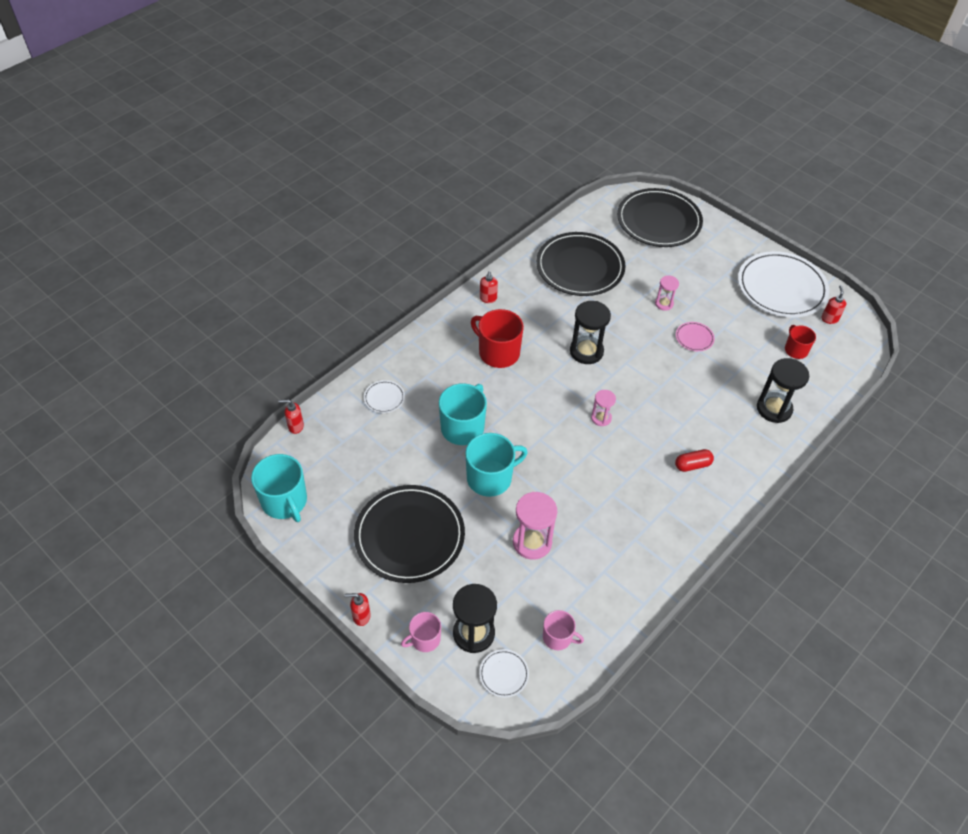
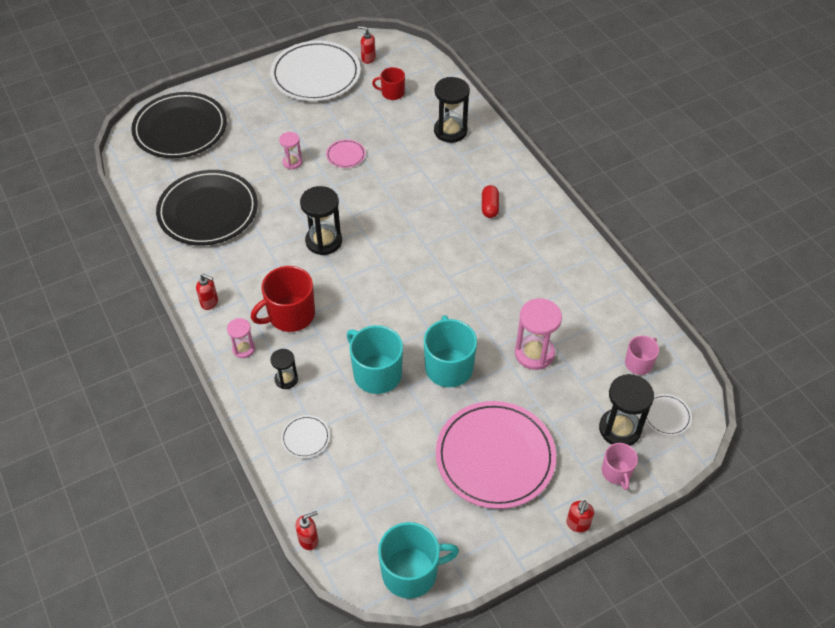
camera: 70 degrees left, 0 degrees up
(295, 426) = (309, 540): red soap dispenser -> red soap dispenser turned 135 degrees counterclockwise
(409, 536) = (495, 457): black plate -> pink plate
(434, 369) = (286, 379): none -> black hourglass
(601, 418) = (411, 256): pink hourglass -> pink hourglass (243, 349)

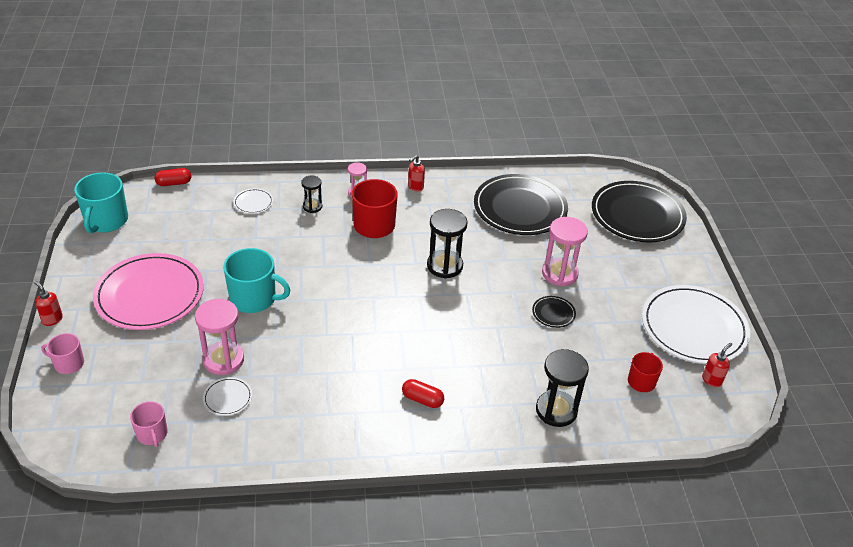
camera: 110 degrees right, 10 degrees down
(292, 162) = (559, 273): pink hourglass -> pink hourglass, size x1.75
(309, 540) = (174, 183): red soap dispenser -> red capsule
(346, 155) = (553, 313): pink plate -> black plate
(376, 373) = (280, 255): turquoise mug -> none
(620, 429) = (102, 385): black hourglass -> none
(666, 416) = (84, 426): white plate -> white plate (227, 398)

